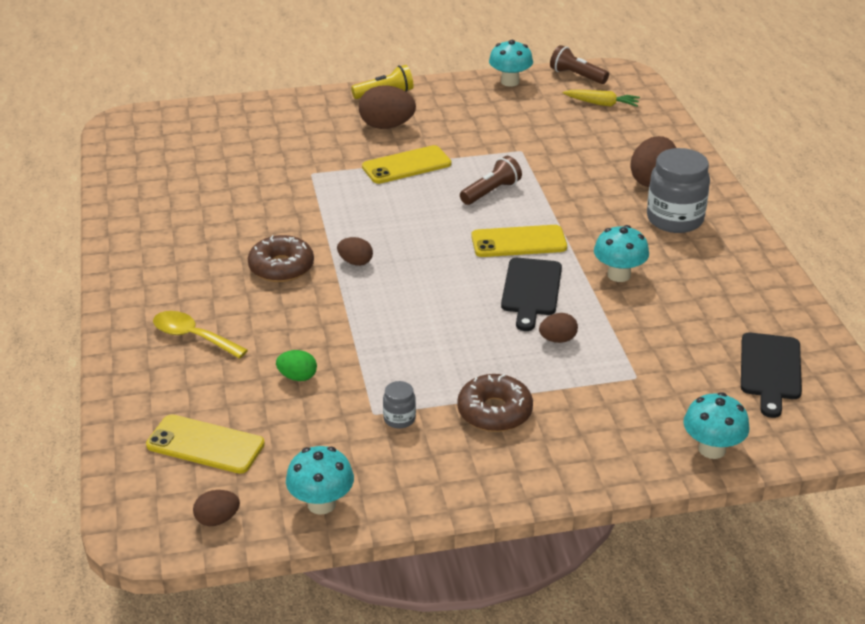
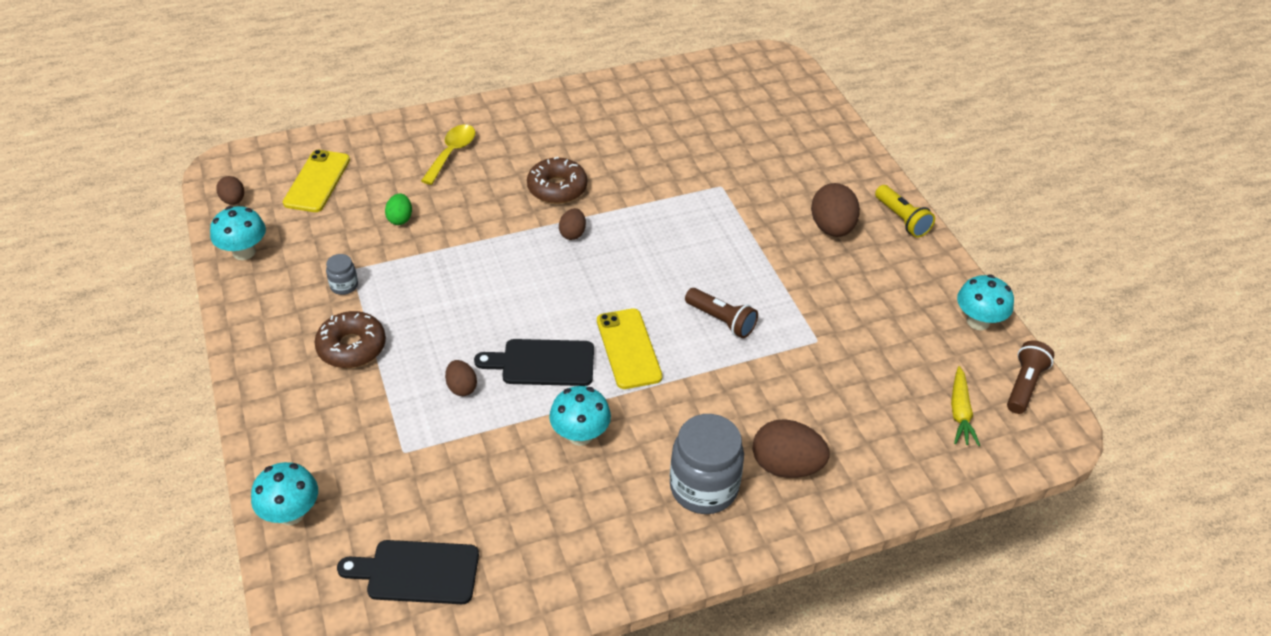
camera: 80 degrees right, 10 degrees up
(406, 165) = (756, 251): yellow phone -> none

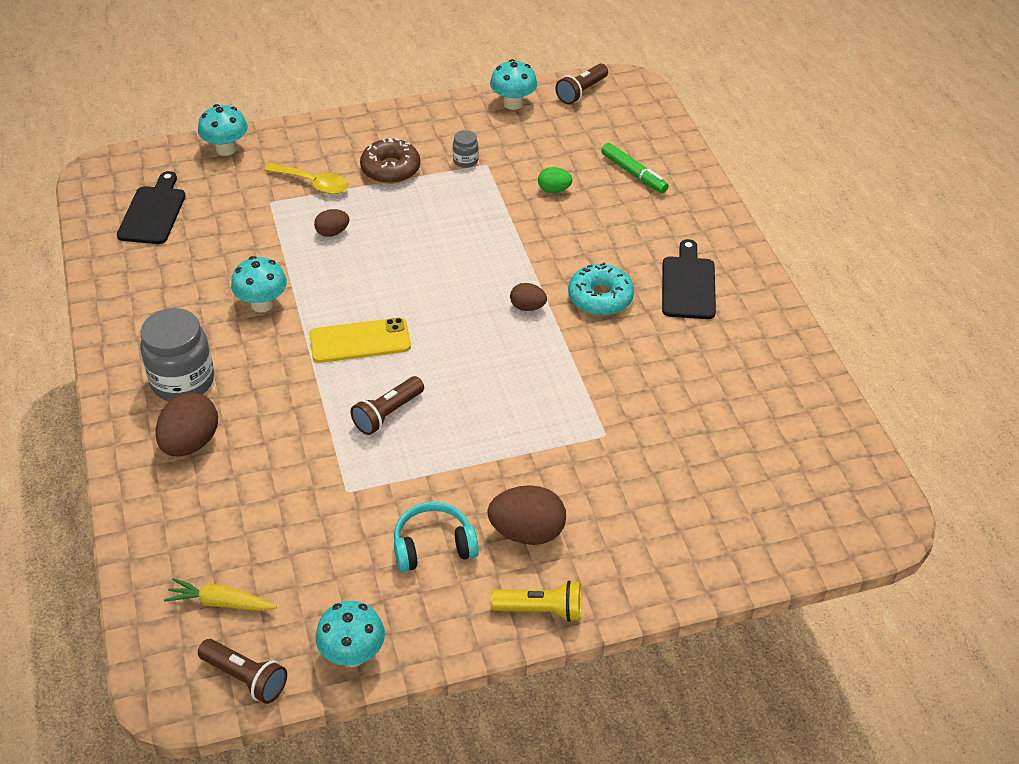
camera: 95 degrees right, 0 degrees up
(233, 200) = (581, 92): brown egg -> brown flashlight
(317, 181) = (609, 137): yellow phone -> none
(379, 165) = (634, 173): none -> green marker
(452, 153) = (656, 221): yellow spoon -> yellow spoon (313, 184)
(543, 363) = (352, 282): black cutting board -> black cutting board (688, 284)
(557, 188) = (600, 297): brown donut -> turquoise donut
(860, 281) = (433, 546): none -> turquoise headphones
(902, 219) = (541, 610): yellow flashlight -> yellow flashlight turned 150 degrees counterclockwise

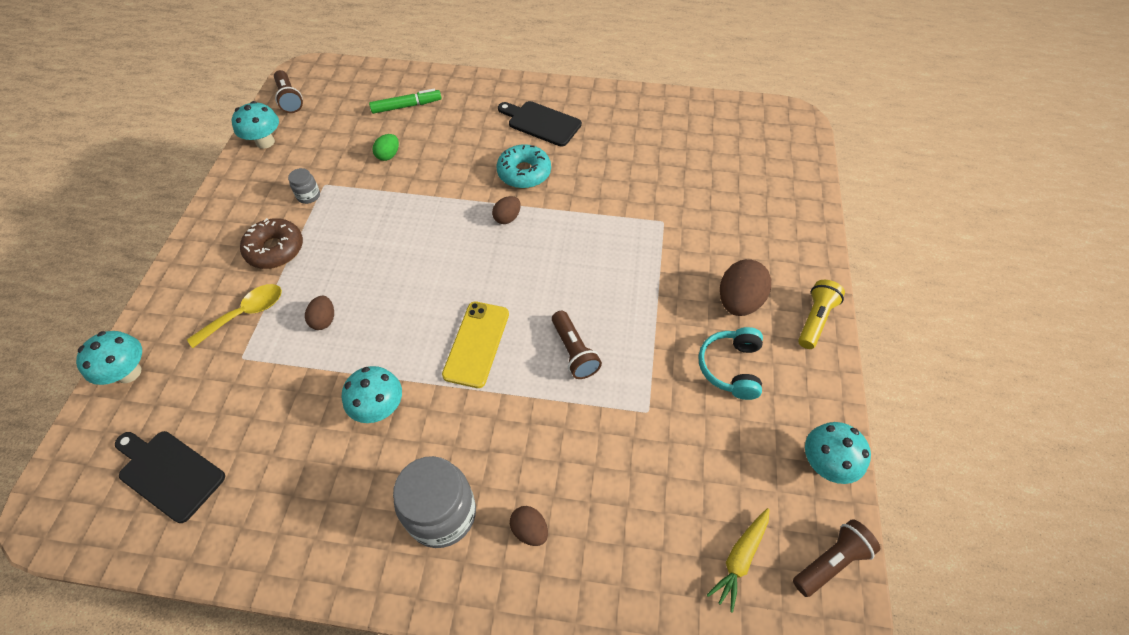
camera: 65 degrees left, 10 degrees up
(190, 443) = (529, 530): brown egg -> brown egg, size x0.56

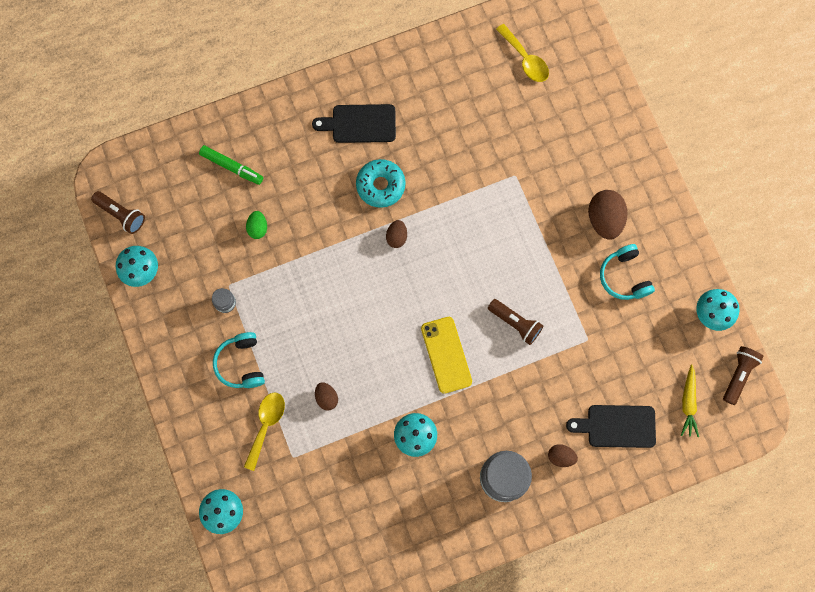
camera: 30 degrees left, 20 degrees up
(169, 473) = (315, 554): black cutting board -> black cutting board (617, 426)
(275, 249) = (241, 363): brown donut -> turquoise headphones
(406, 106) = (232, 167): green marker -> green marker turned 75 degrees clockwise
(732, 140) = (525, 59): none -> yellow spoon
(815, 320) = (662, 206): yellow flashlight -> none

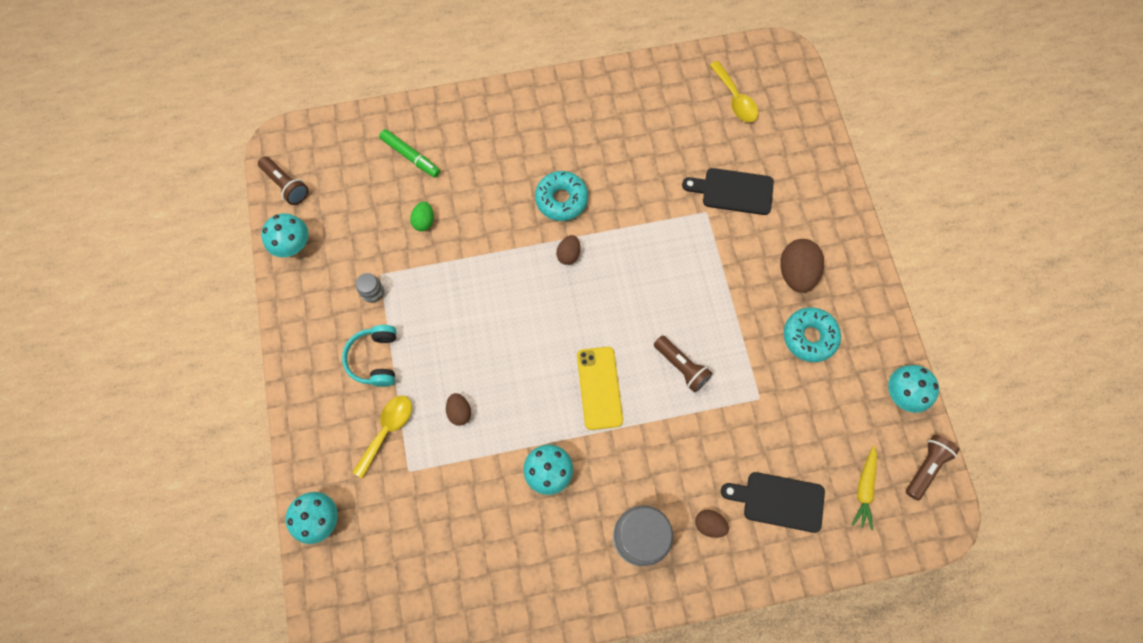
camera: 10 degrees right, 5 degrees down
(360, 124) = (552, 135): black cutting board -> black cutting board (733, 191)
(624, 277) = (809, 337): turquoise headphones -> turquoise donut

